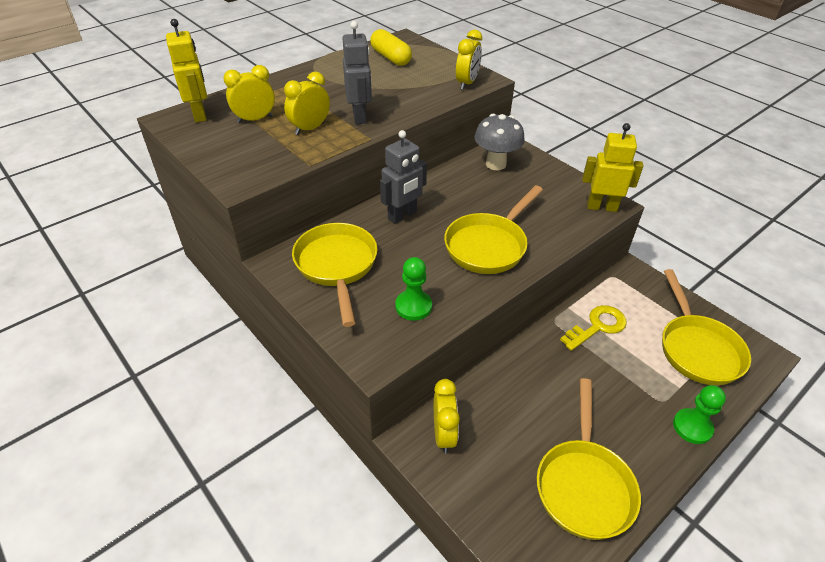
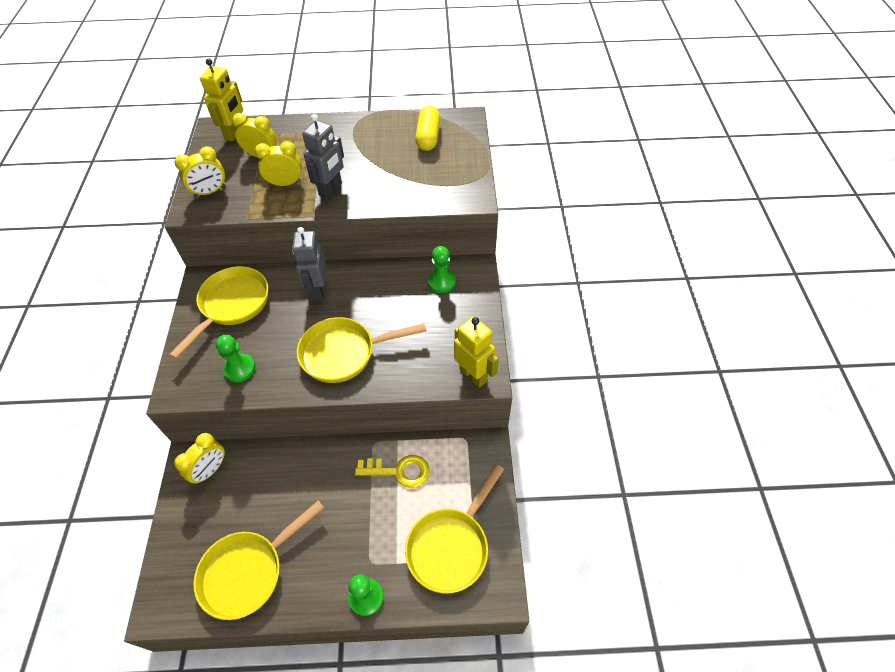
camera: 40 degrees right, 10 degrees up
(402, 216) = (317, 289): grey robot -> grey robot turned 90 degrees clockwise
(467, 83) = (453, 195): yellow clock -> yellow clock (210, 192)
(495, 164) = (441, 282): grey mushroom -> green pawn

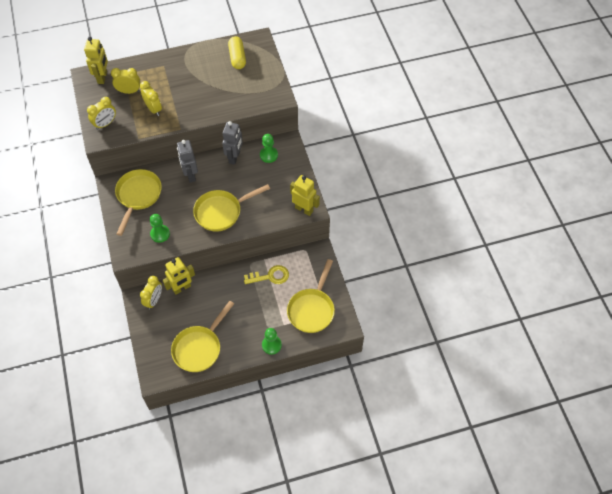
camera: 15 degrees left, 5 degrees up
(258, 460) = (182, 288): none -> yellow robot
(285, 183) = (153, 109): yellow clock -> yellow clock turned 75 degrees clockwise
(331, 189) = (185, 108): grey robot -> grey robot (234, 157)

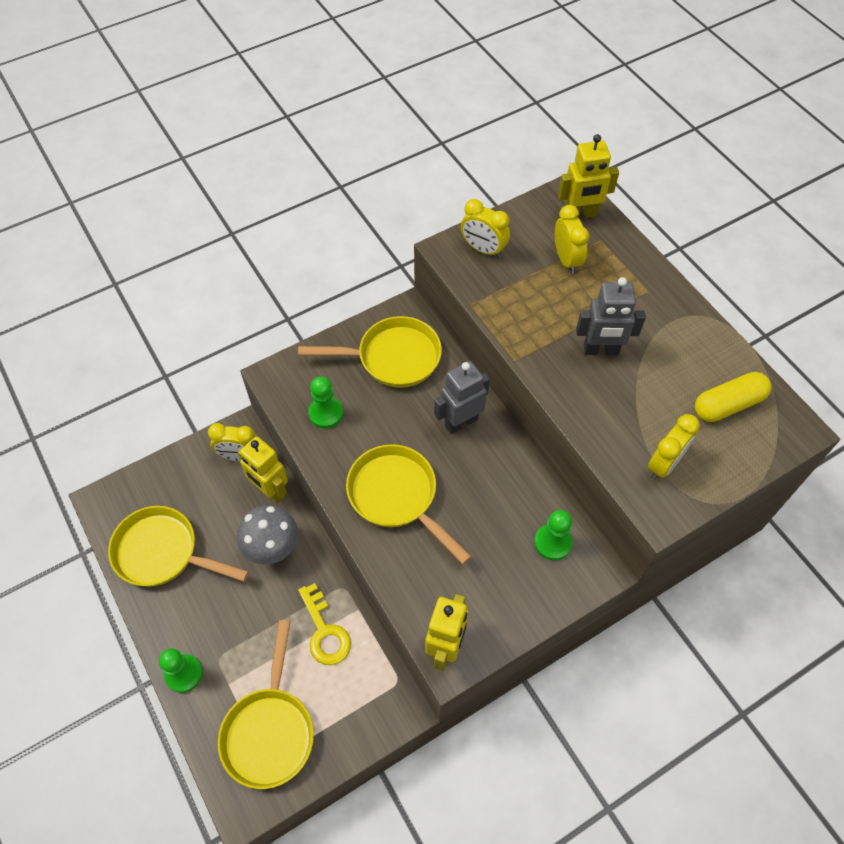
camera: 75 degrees right, 0 degrees up
(153, 109) = (542, 307): yellow clock -> yellow clock (664, 464)
(217, 292) = (273, 549): none -> grey mushroom
(234, 157) = (525, 483): grey robot -> grey robot (600, 350)
(312, 309) = (270, 730): yellow pan -> yellow pan turned 90 degrees counterclockwise

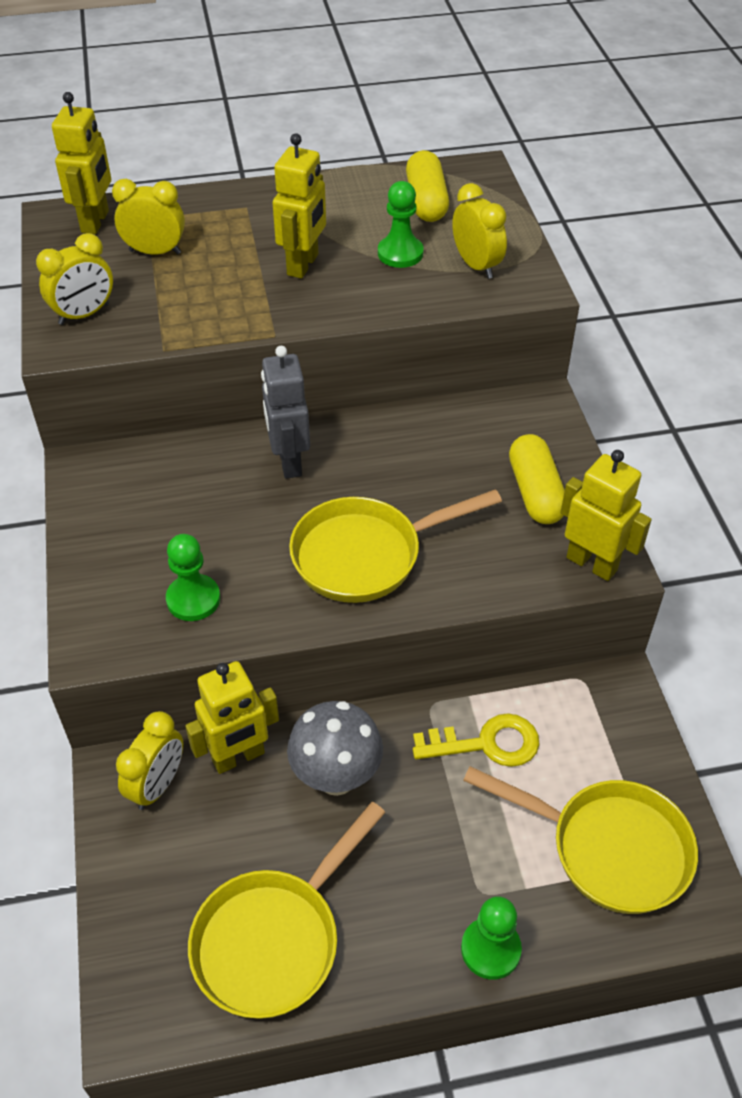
camera: 70 degrees left, 10 degrees down
(392, 357) = (147, 502): yellow pan -> none
(500, 589) = (535, 492): none -> yellow capsule
(553, 542) = (493, 429): green pawn -> green pawn (400, 253)
(600, 350) = (303, 265): grey robot -> yellow robot

